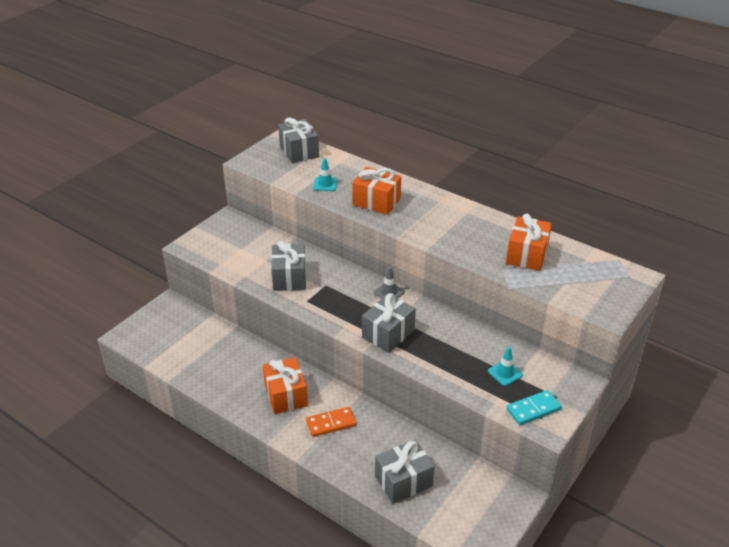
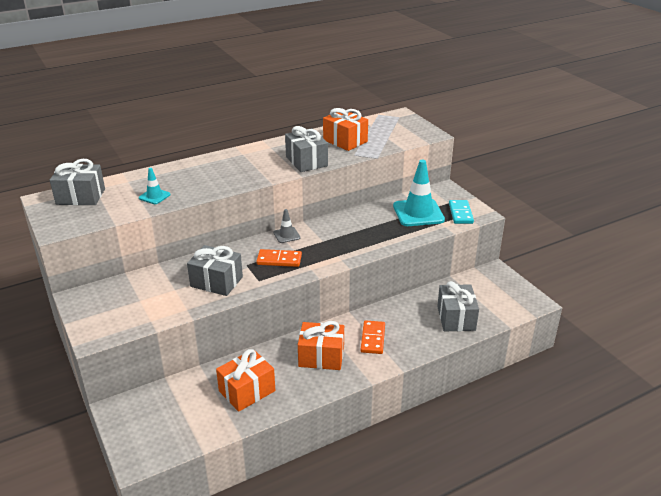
camera: 65 degrees left, 5 degrees down
(345, 302) = (279, 260): none -> orange domino
(376, 202) = (212, 179): orange gift -> orange gift (247, 391)
(388, 334) = (337, 250): grey gift -> grey gift (306, 161)
(505, 373) = (418, 213): turquoise traffic cone -> turquoise traffic cone, size x2.04

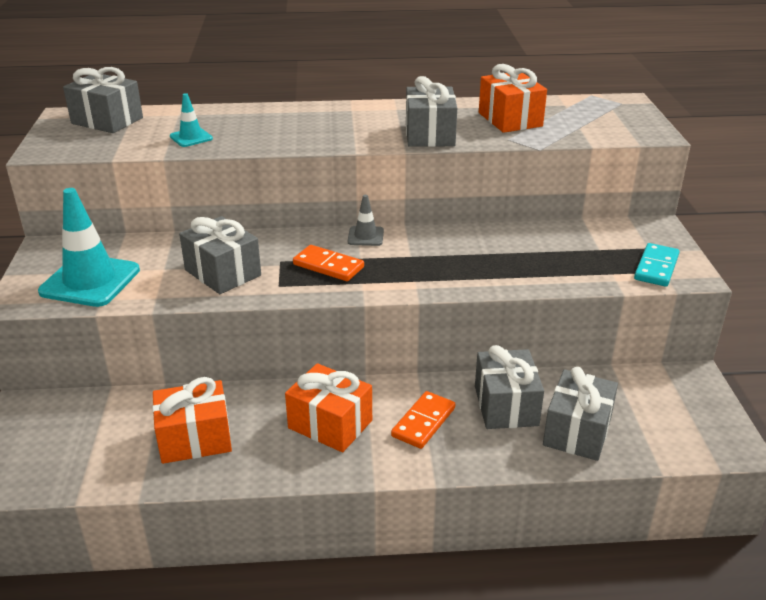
camera: 25 degrees right, 0 degrees up
(410, 316) = (506, 406): none -> grey gift
(418, 213) = (586, 251): turquoise traffic cone -> turquoise traffic cone (90, 281)

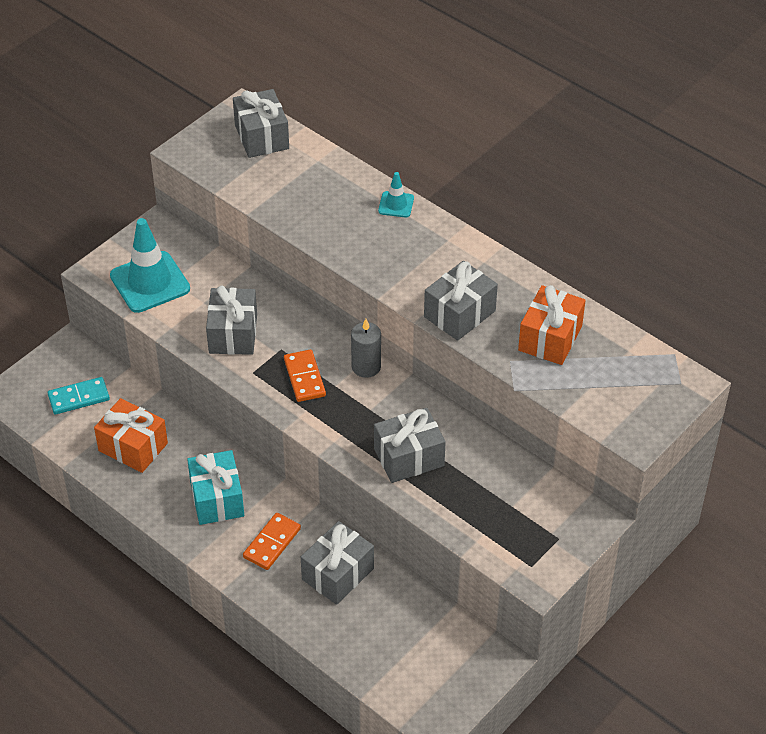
camera: 45 degrees right, 15 degrees up
(191, 137) = (292, 199): turquoise traffic cone -> turquoise traffic cone (396, 204)
(330, 424) = (217, 499): orange gift -> turquoise gift
(365, 236) = (366, 367): grey traffic cone -> grey candle
(423, 422) = (272, 543): orange domino -> orange domino turned 45 degrees counterclockwise
(577, 431) = (354, 628): grey gift -> grey gift (409, 457)
(656, 267) = (523, 554): turquoise domino -> turquoise domino (79, 397)

